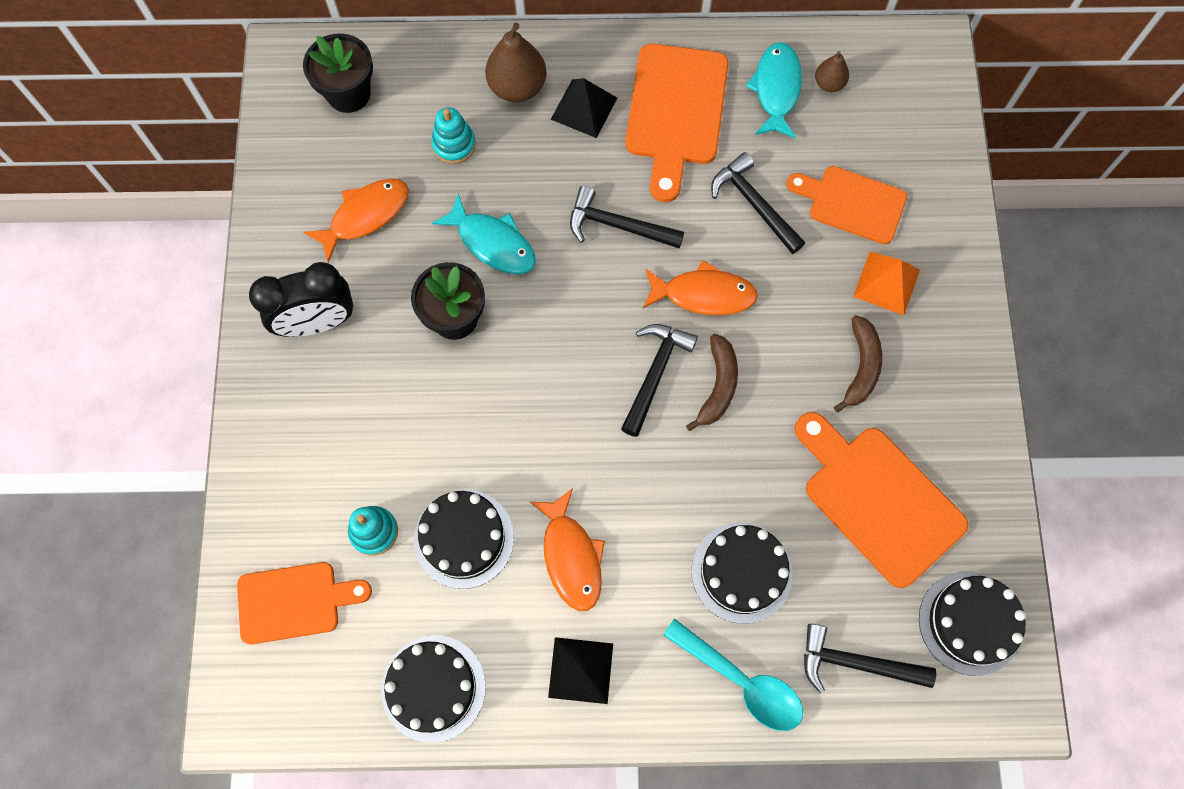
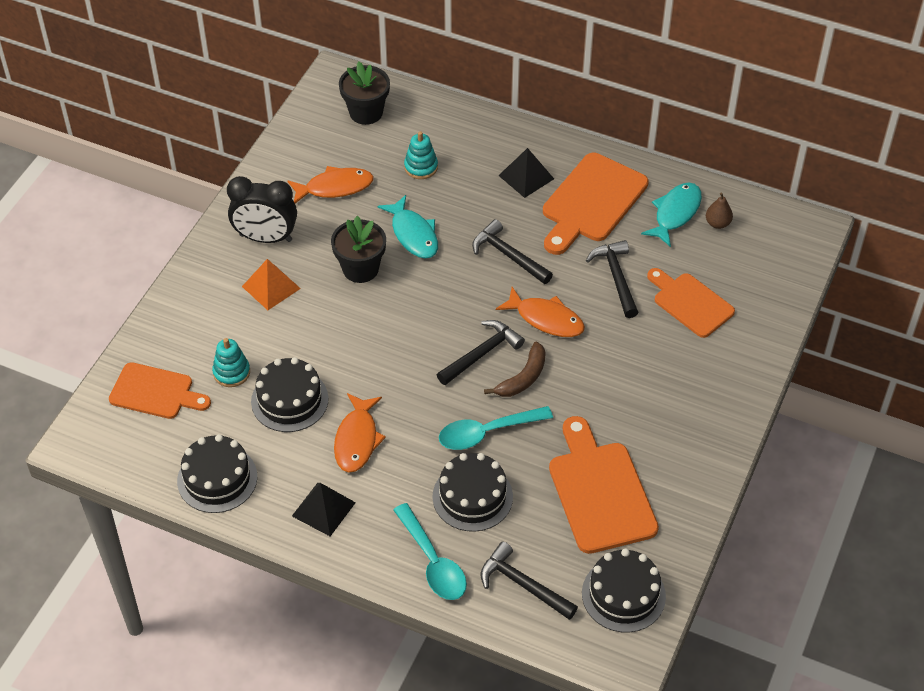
camera: 25 degrees right, 20 degrees down
(517, 87) = (486, 148): brown pear -> none
(714, 478) = (486, 432): none -> turquoise spoon
(861, 367) = (636, 406): brown banana -> none
(886, 283) = (687, 361): orange pyramid -> orange pyramid (271, 287)

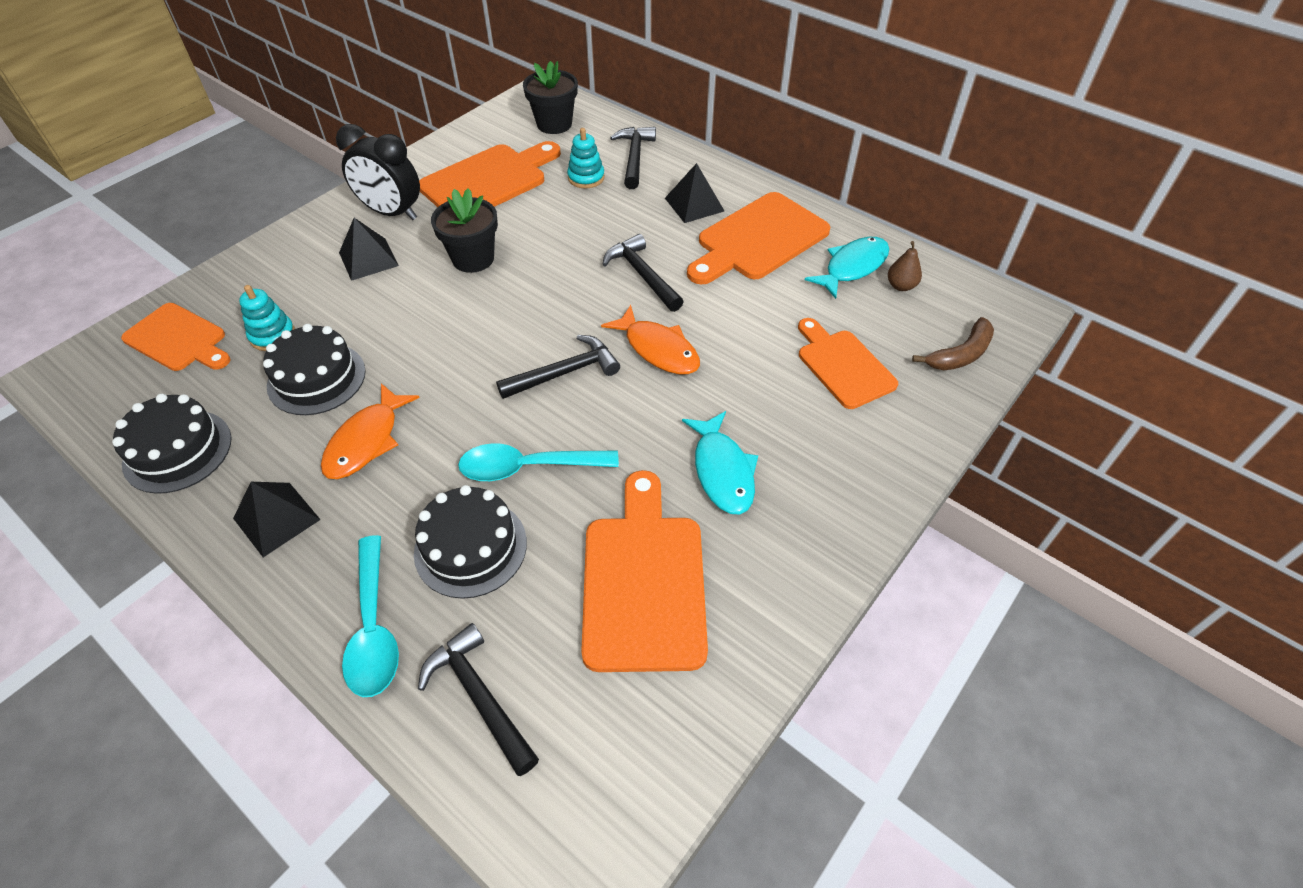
camera: 15 degrees right, 0 degrees up
(271, 287) = (368, 259): orange pyramid -> black pyramid
(335, 187) = (488, 181): orange fish -> orange cutting board
(413, 234) = (547, 236): turquoise fish -> turquoise fish (722, 471)
(523, 378) = (602, 410): brown banana -> brown banana (960, 354)
(616, 278) = (760, 321): black hammer -> black hammer (634, 158)
(623, 595) = (619, 754): black cake -> none

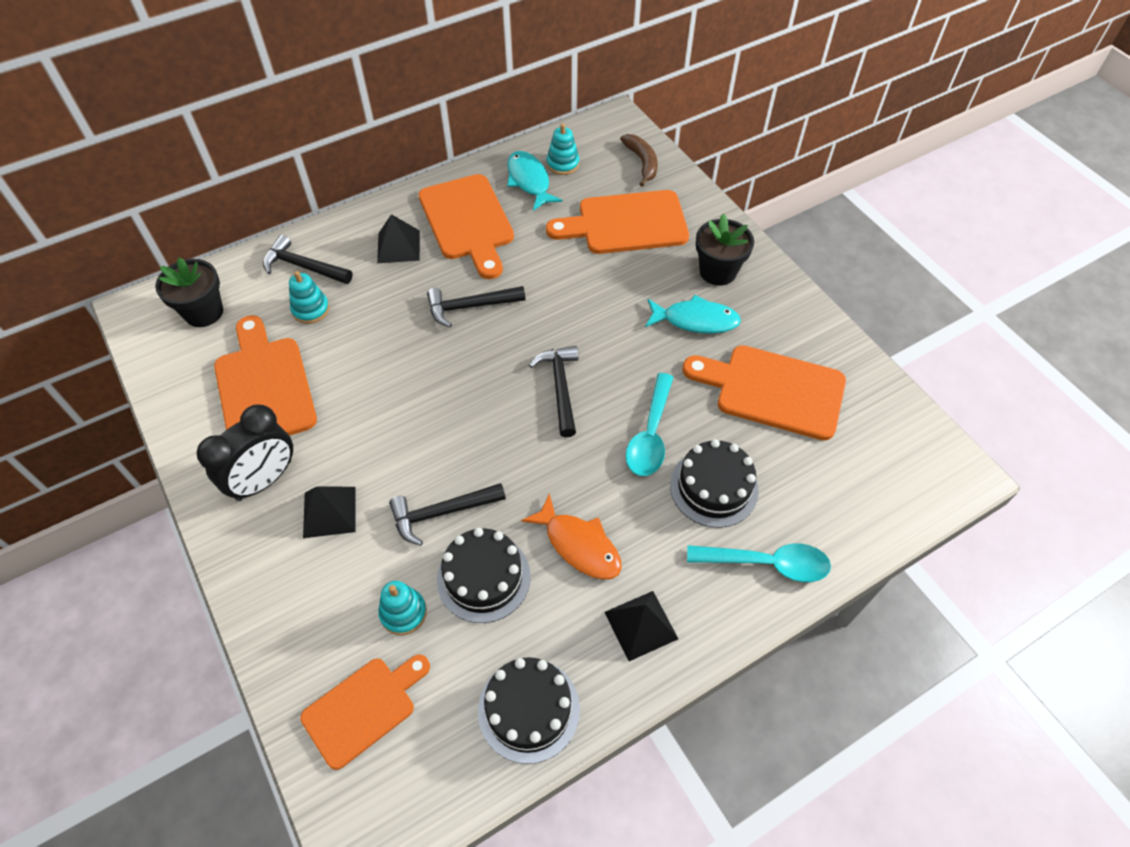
camera: 70 degrees left, 5 degrees up
(473, 259) = (380, 423): black flower pot -> black flower pot (717, 271)
(480, 697) = (837, 505): black hammer -> black hammer (442, 513)
(658, 349) = (562, 321): orange fish -> none
(843, 365) = (626, 223): orange cutting board -> orange cutting board, size x1.50
(901, 286) = (562, 164): brown pear -> turquoise stacking toy

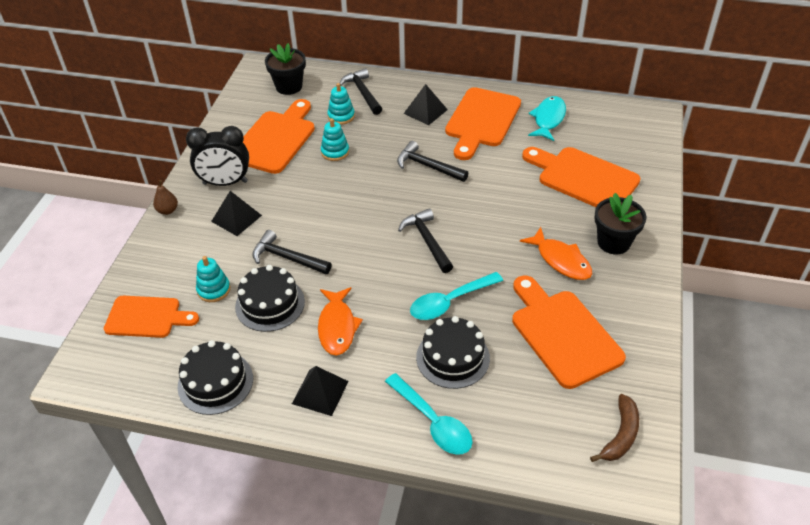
camera: 45 degrees right, 10 degrees down
(231, 565) = (167, 210): none -> brown pear
(560, 388) = (427, 241): black hammer -> black hammer turned 60 degrees counterclockwise
(562, 164) = (583, 121): turquoise stacking toy -> turquoise stacking toy (335, 152)
(642, 163) = (641, 149): brown banana -> brown banana (620, 435)
(695, 320) = (561, 260): turquoise fish -> orange fish

